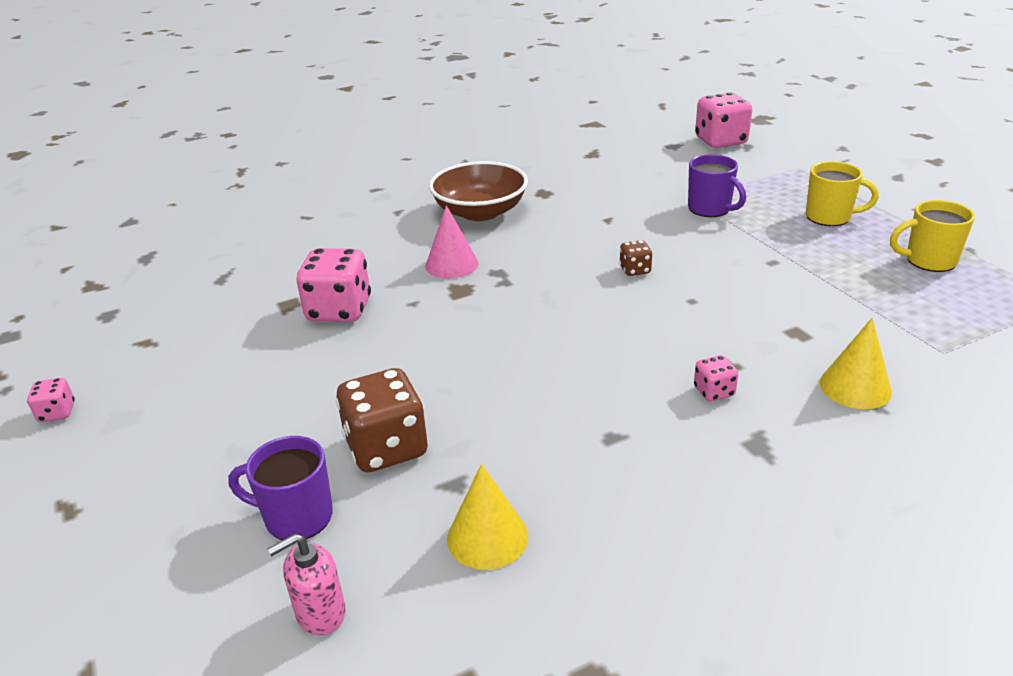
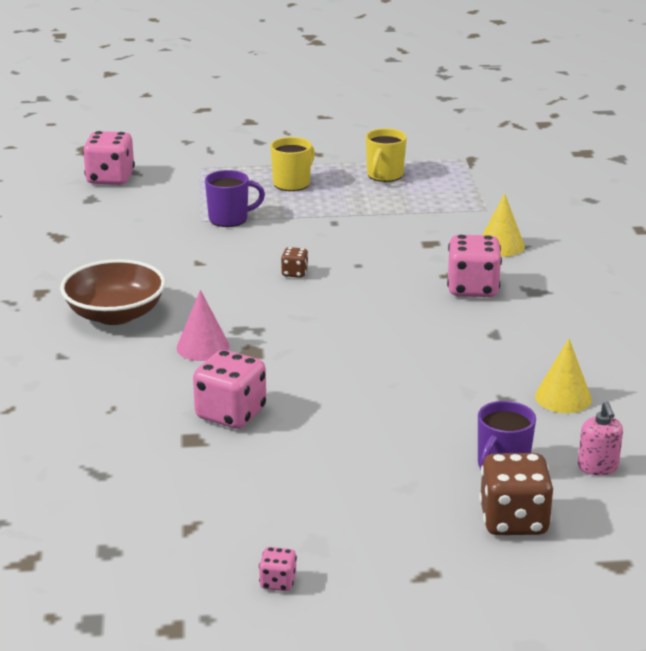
camera: 70 degrees left, 5 degrees down
(386, 448) = (448, 419): brown dice -> brown dice (514, 521)
(714, 392) = (472, 288): pink dice -> pink dice, size x2.05

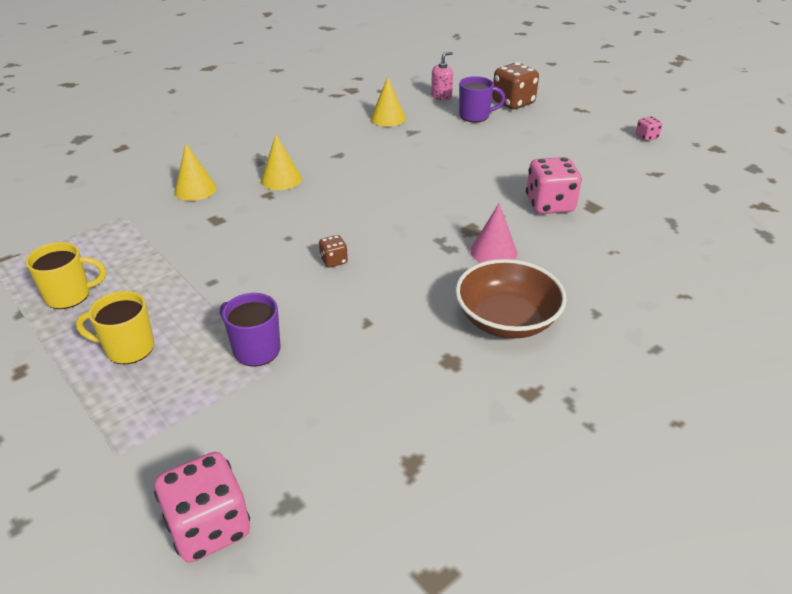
camera: 125 degrees left, 10 degrees up
(472, 288) = (281, 179): pink dice -> yellow cone

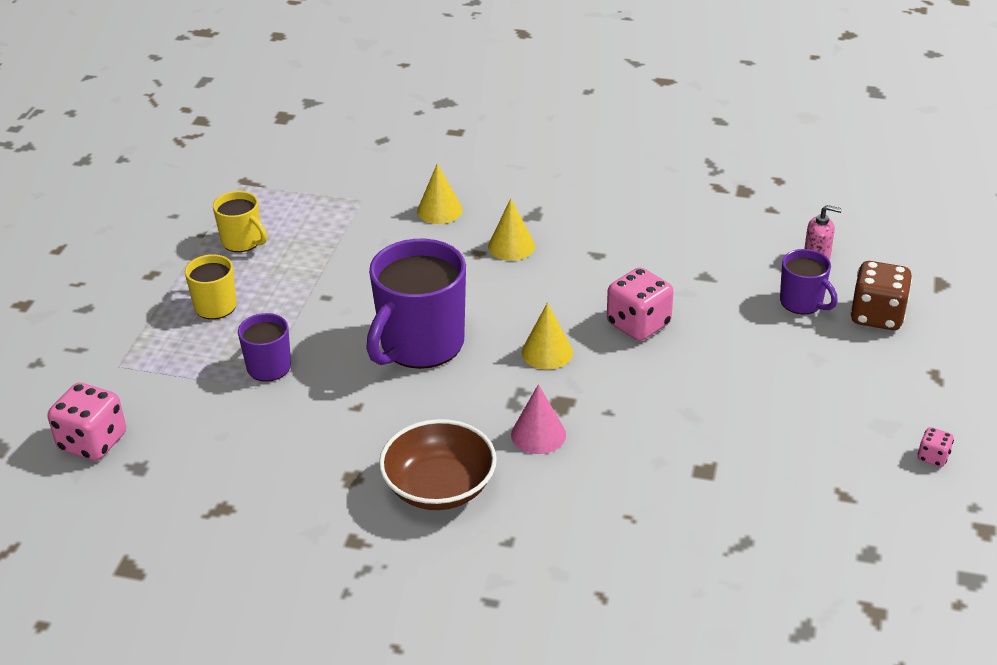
camera: 55 degrees right, 0 degrees up
(334, 261) = (420, 345): brown dice -> purple mug
(388, 118) = (713, 246): yellow cone -> yellow cone (547, 352)
(549, 205) = (670, 438): pink dice -> pink dice (638, 324)

